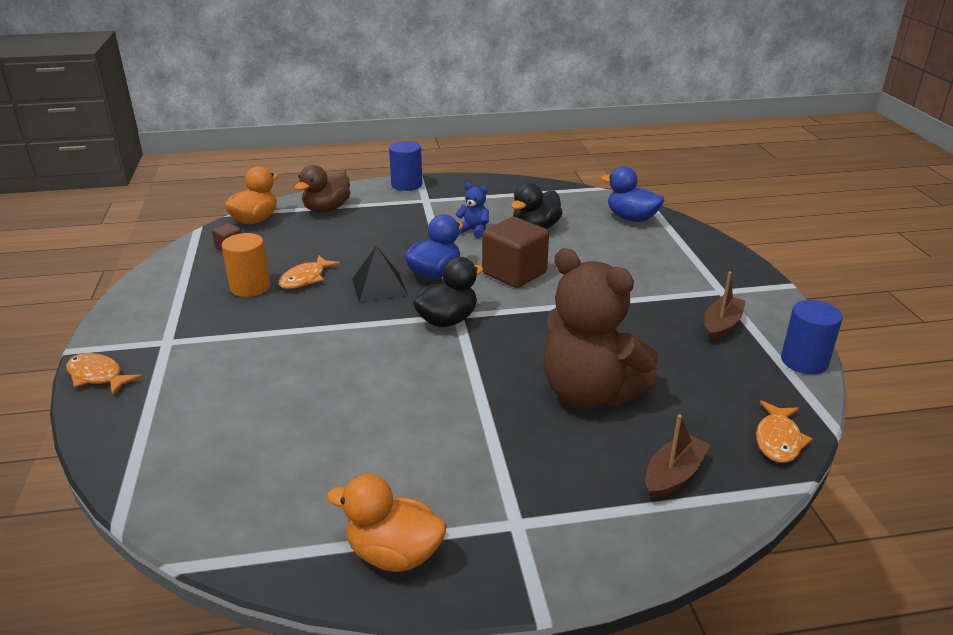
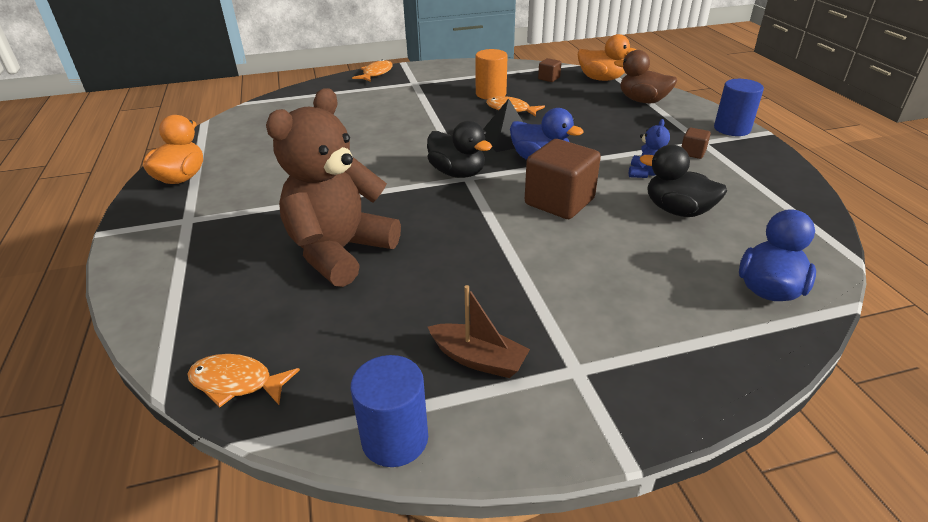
camera: 85 degrees right, 5 degrees up
(444, 207) = (692, 153): none -> brown cube
(673, 476) = (208, 299): brown boat -> none

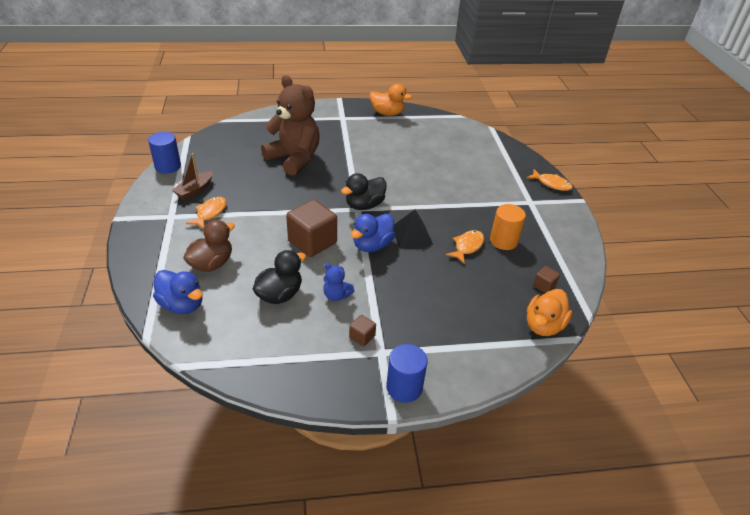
camera: 95 degrees right, 5 degrees up
(236, 383) = (218, 135): orange fish -> orange fish (210, 213)
(642, 101) = (481, 340): brown duck -> brown duck (211, 264)

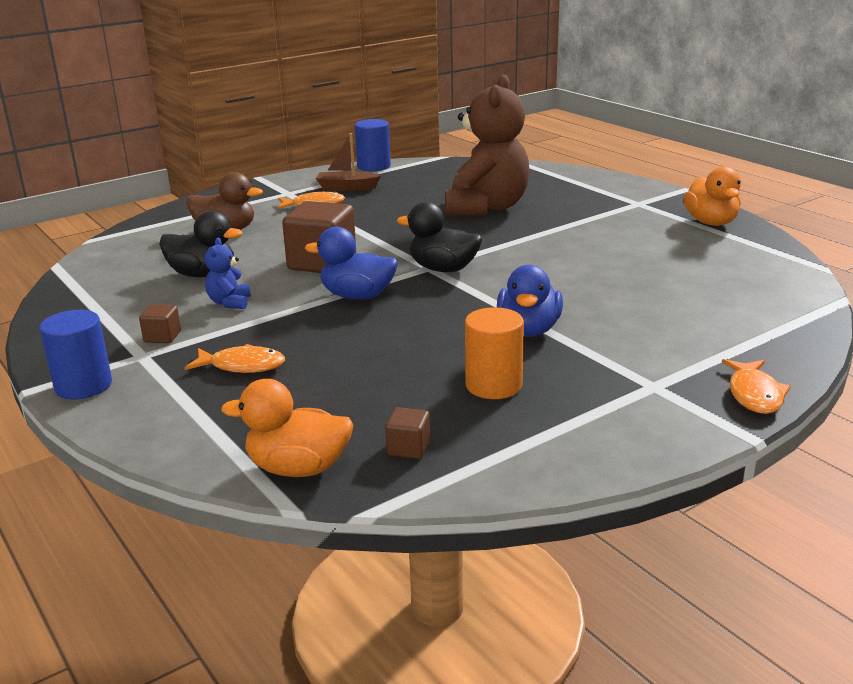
camera: 65 degrees right, 15 degrees down
(182, 305) = (147, 239): blue duck -> blue duck (529, 330)
(412, 235) = (413, 314): black pyramid -> none
(467, 246) = (438, 359): orange fish -> orange fish (242, 366)

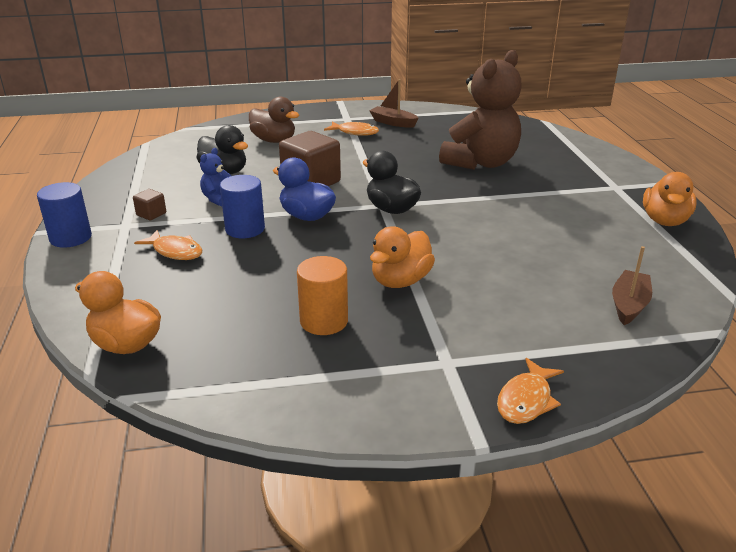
camera: 25 degrees right, 5 degrees up
(374, 166) = (431, 108): blue cylinder -> blue cylinder (245, 229)
(408, 448) = (210, 354): brown cube -> none
(529, 330) = (400, 281): blue duck -> orange duck
(755, 297) = (629, 305): none -> brown boat

